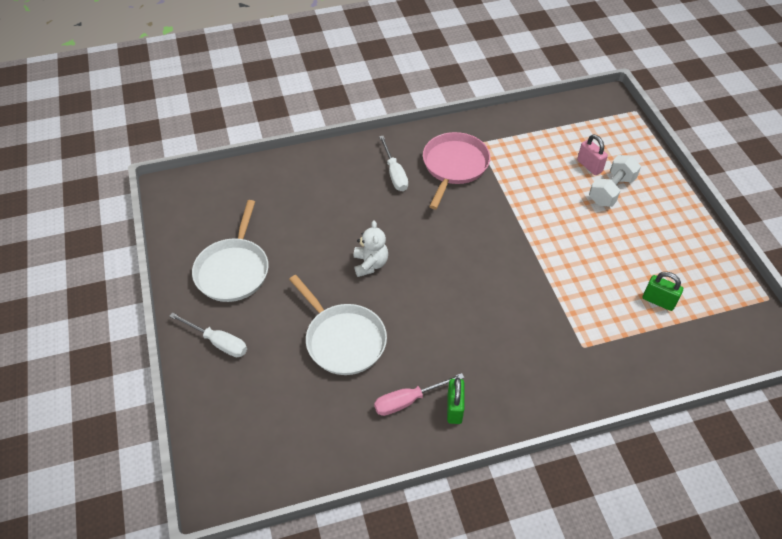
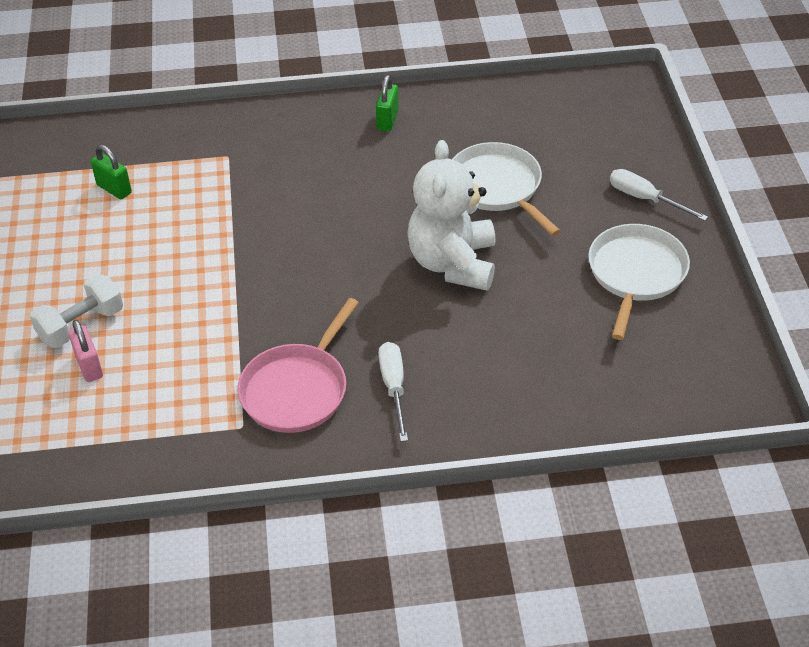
camera: 170 degrees left, 5 degrees down
(370, 264) = (453, 263): white teddy bear -> white teddy bear, size x1.90
(408, 400) = (434, 130): pink screwdriver -> none

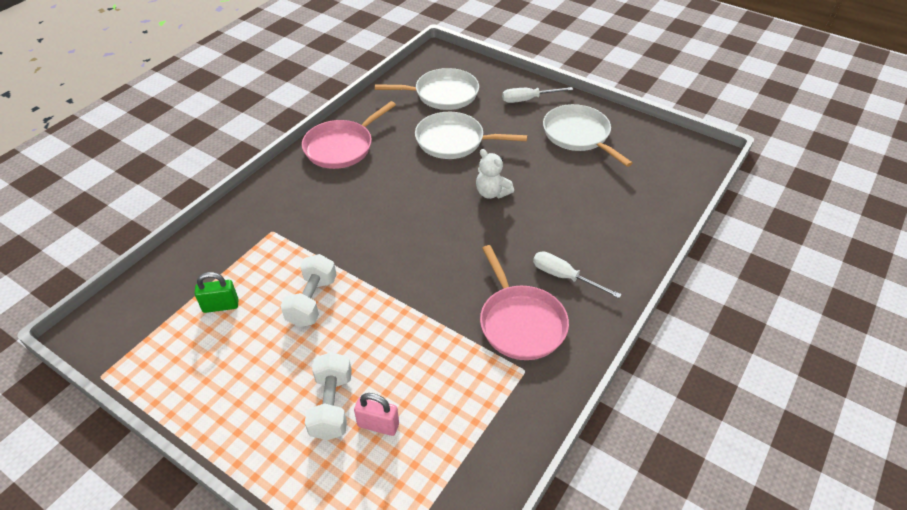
camera: 50 degrees left, 0 degrees up
(176, 237) = (312, 301): none -> white dumbbell
(387, 120) = (341, 147): green padlock -> pink pan
(453, 263) = (492, 193): white teddy bear -> white teddy bear, size x0.53
(563, 132) = (443, 94): none -> white pan

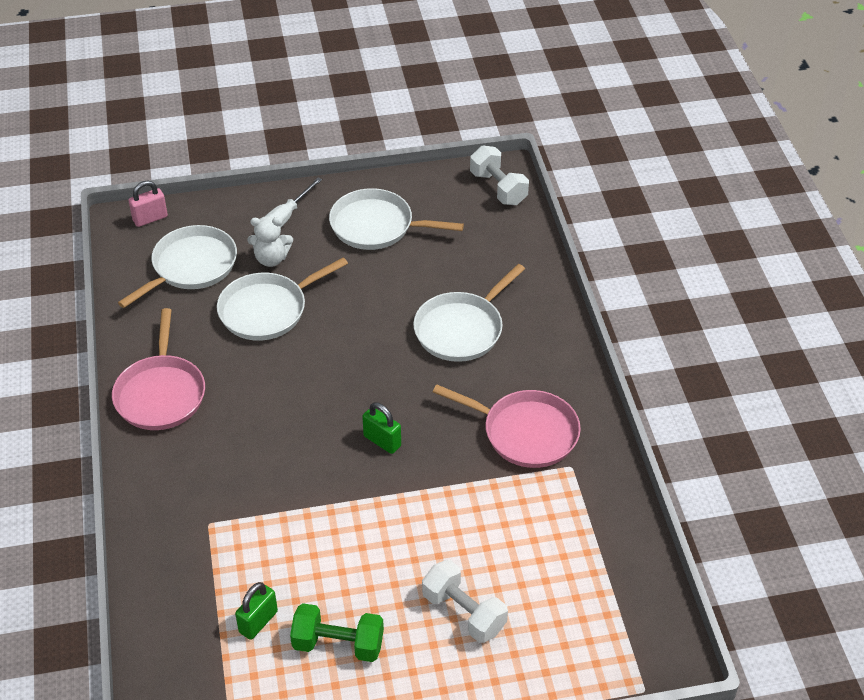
camera: 45 degrees left, 0 degrees up
(240, 357) = (338, 644): none -> green dumbbell
(312, 301) = (335, 551): white dumbbell -> white dumbbell (498, 188)
(378, 425) = (516, 595): pink padlock -> pink padlock (150, 218)
(422, 258) = (382, 441): none -> green padlock
(492, 193) = (367, 337): white teddy bear -> white teddy bear (271, 259)
(558, 228) = (461, 329): none -> white pan
(564, 277) = (515, 369): white screwdriver -> none

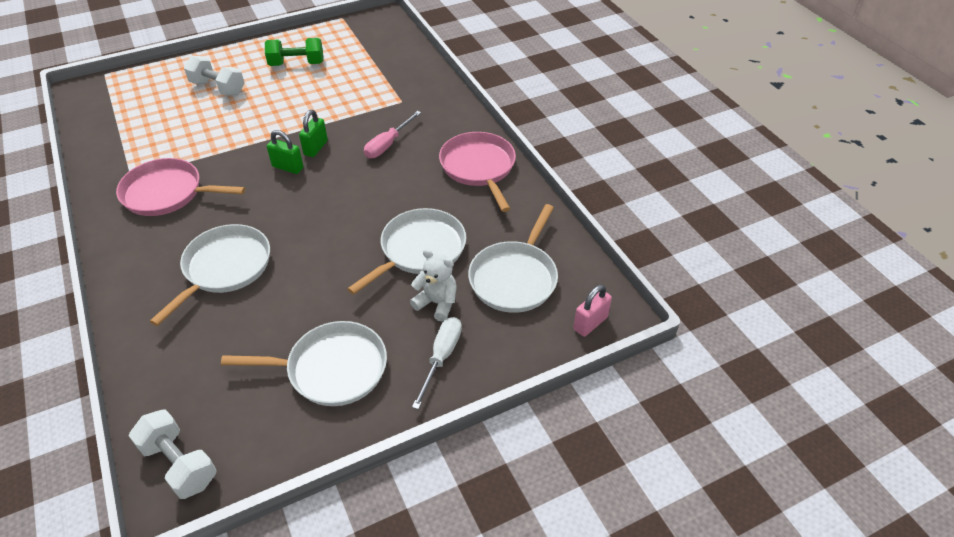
camera: 165 degrees right, 0 degrees up
(253, 451) = (387, 144): none -> pink screwdriver
(258, 622) = (349, 65): green padlock -> green padlock (315, 148)
(271, 259) = (437, 303): white teddy bear -> white teddy bear turned 45 degrees clockwise

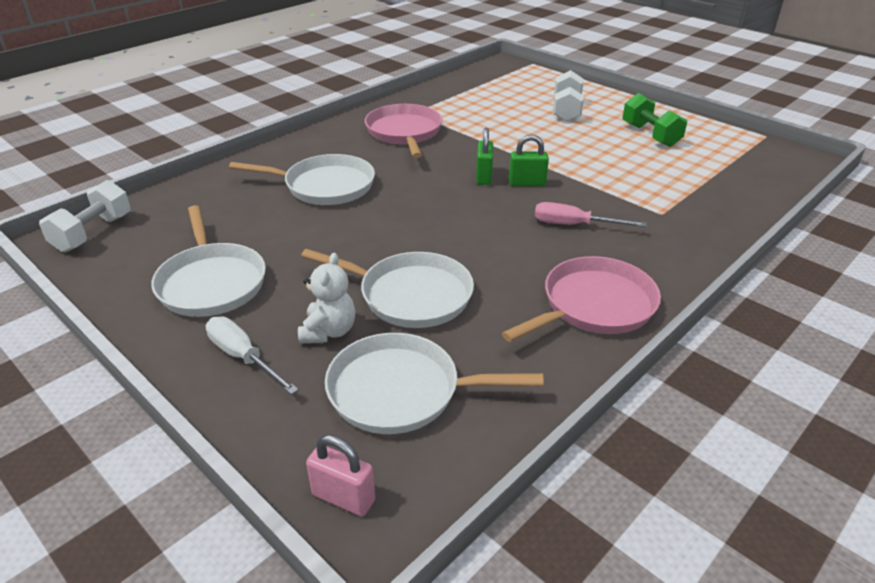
camera: 70 degrees right, 10 degrees down
(441, 357) = (243, 357): white screwdriver -> white screwdriver turned 135 degrees counterclockwise

